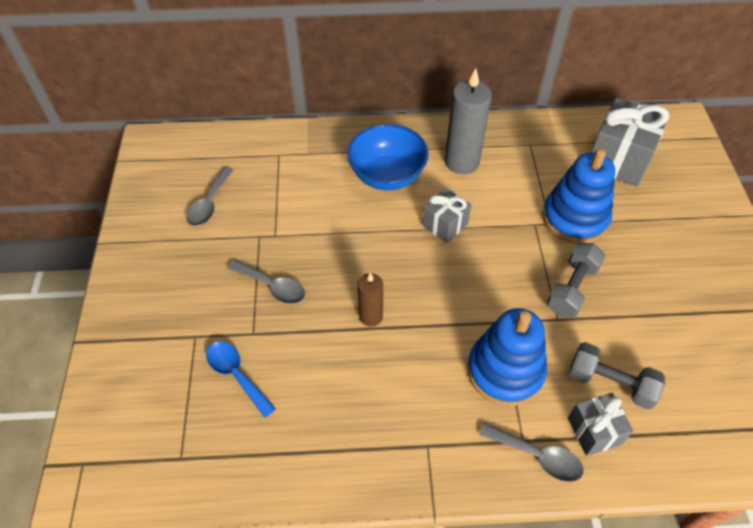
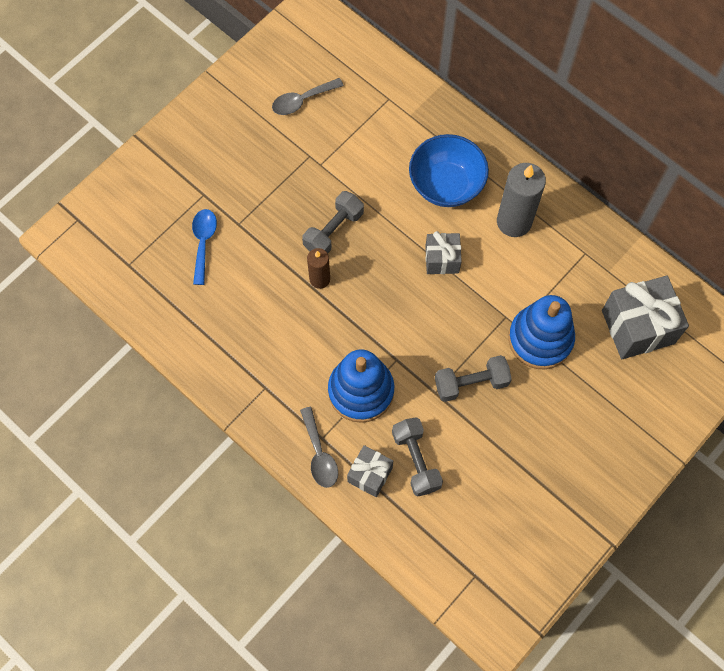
camera: 45 degrees right, 15 degrees up
(272, 286) = (281, 202): grey spoon -> none
(340, 272) = (333, 231): none -> grey dumbbell

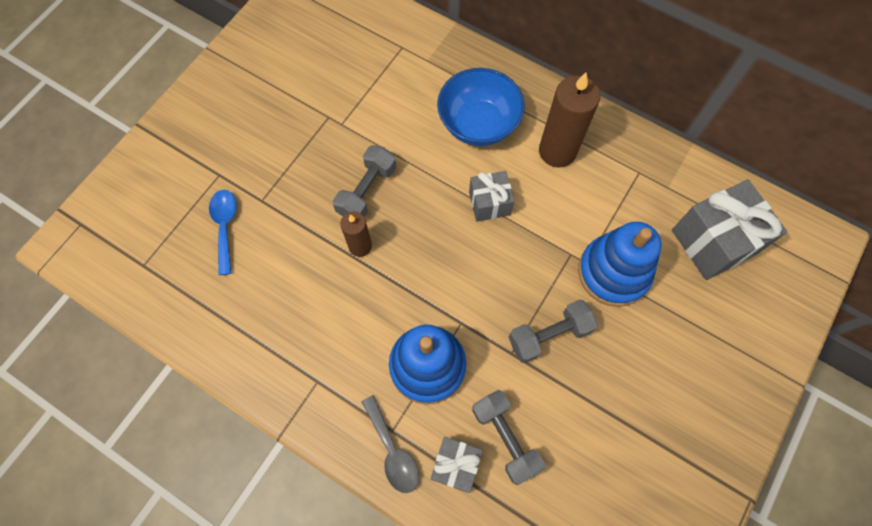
camera: 10 degrees left, 0 degrees up
(302, 100) = (312, 62): grey spoon -> none
(514, 221) = (557, 151): grey candle -> brown candle

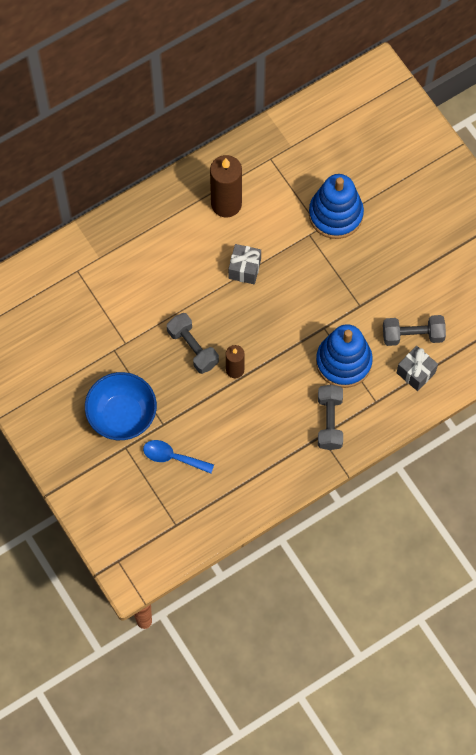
camera: 65 degrees left, 0 degrees up
(392, 451) = (389, 407): grey spoon -> none
(478, 124) = (176, 247): blue bowl -> blue bowl (122, 415)
(549, 335) = (359, 276): grey dumbbell -> grey dumbbell (329, 421)
(714, 241) = (345, 140): grey gift -> none

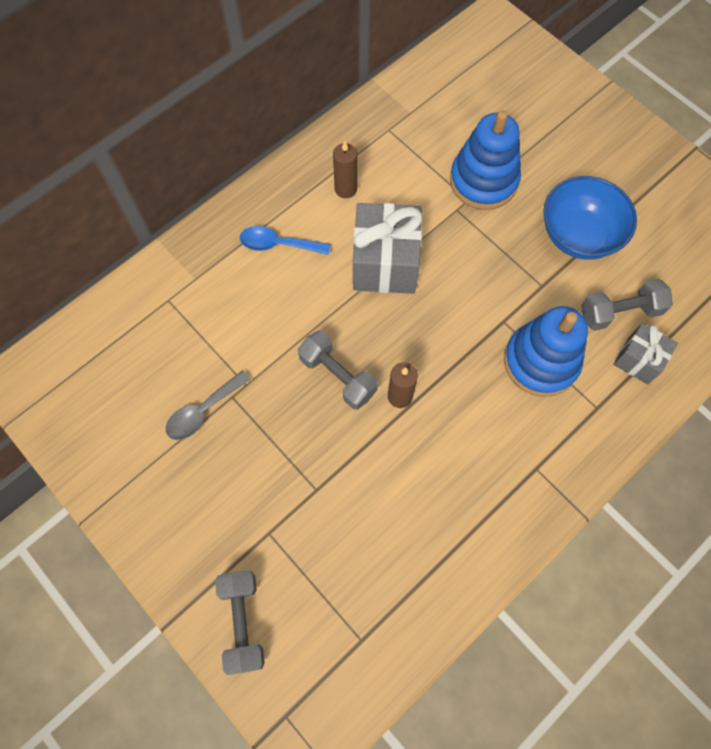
camera: 10 degrees left, 0 degrees up
(92, 357) = (203, 411): none -> grey spoon
(122, 415) = (257, 487): blue bowl -> blue bowl (578, 235)
(172, 457) = (338, 536): blue spoon -> blue spoon (278, 244)
(226, 204) = (345, 189): brown candle -> brown candle, size x0.58
(244, 269) = (385, 263): grey gift -> grey gift, size x1.75
(329, 421) = (543, 446): grey dumbbell -> grey dumbbell (242, 622)

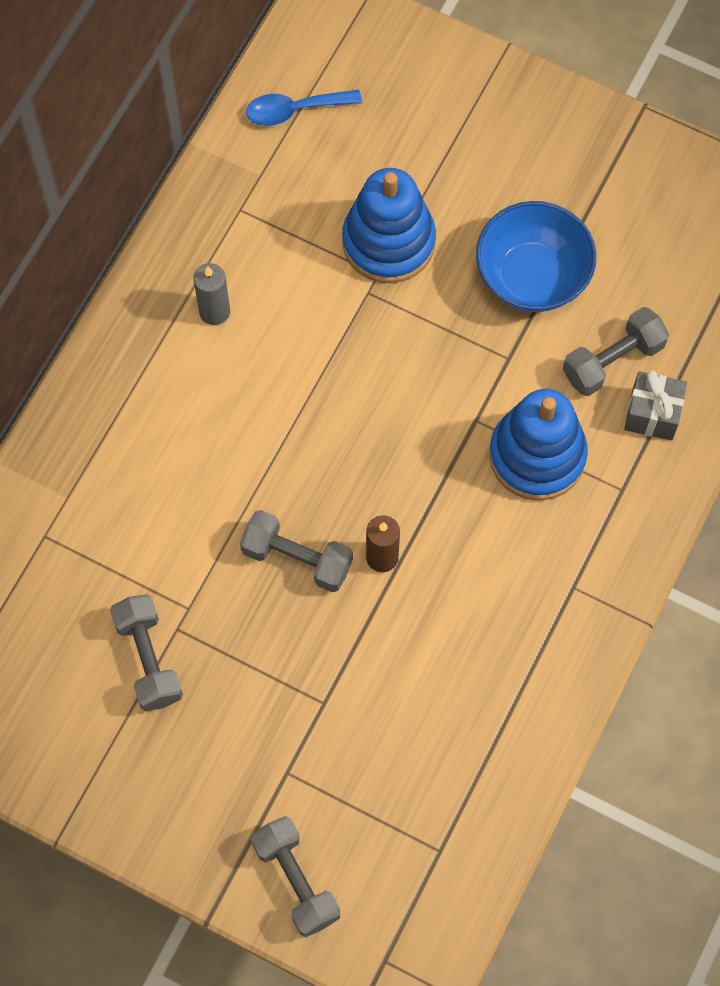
camera: 20 degrees left, 0 degrees up
(203, 411) = (148, 659): grey spoon -> grey dumbbell
(278, 244) = (156, 415): blue spoon -> blue spoon (294, 110)
(345, 189) = (214, 311): brown candle -> grey candle
(385, 263) = (302, 395): grey gift -> none

